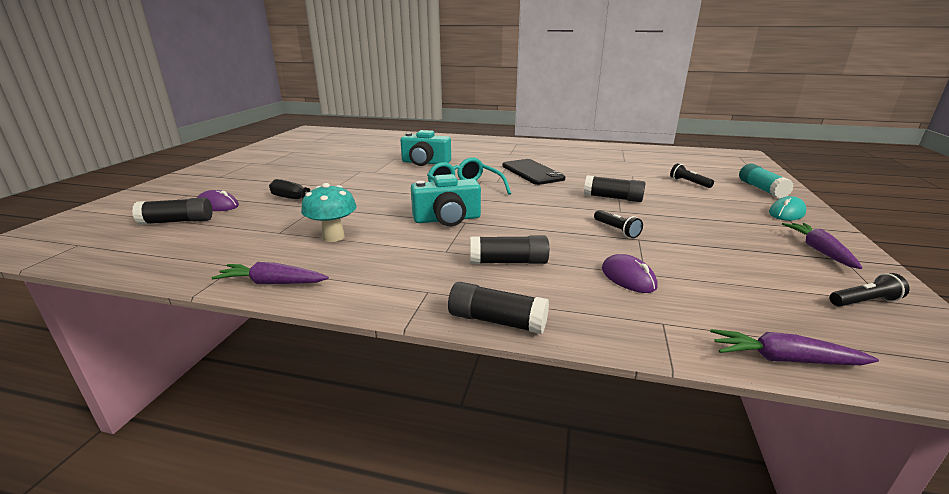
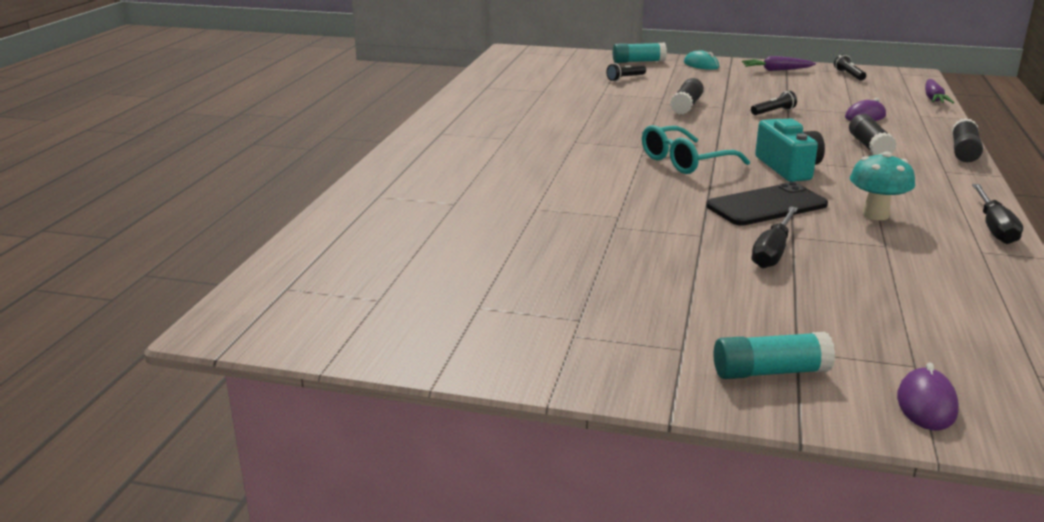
camera: 90 degrees left, 0 degrees up
(177, 221) = (908, 321): black glue stick -> none
(178, 188) = (770, 372): none -> turquoise glue stick
(217, 205) = (830, 307): purple mouse -> purple mouse (926, 404)
(273, 283) = (994, 227): purple carrot -> black screwdriver
(425, 163) = (562, 185): turquoise camera -> none
(532, 172) = (601, 130): black phone -> black phone (766, 205)

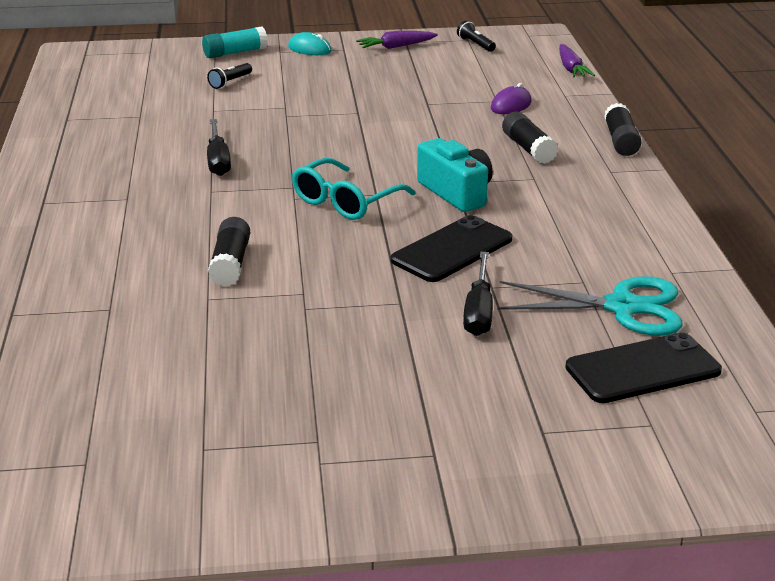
camera: 20 degrees left, 5 degrees up
(686, 106) = (316, 117): black glue stick -> black glue stick (231, 264)
(770, 372) = (525, 463): turquoise glue stick -> none
(773, 112) = (414, 112): black flashlight -> none
(875, 215) = (562, 243): turquoise mushroom -> none
(919, 270) = (622, 307): none -> turquoise scissors
(922, 320) = (642, 369): none -> black phone
(926, 404) = (673, 467): purple mouse -> none
(994, 227) = (674, 239): black screwdriver -> black screwdriver (218, 160)

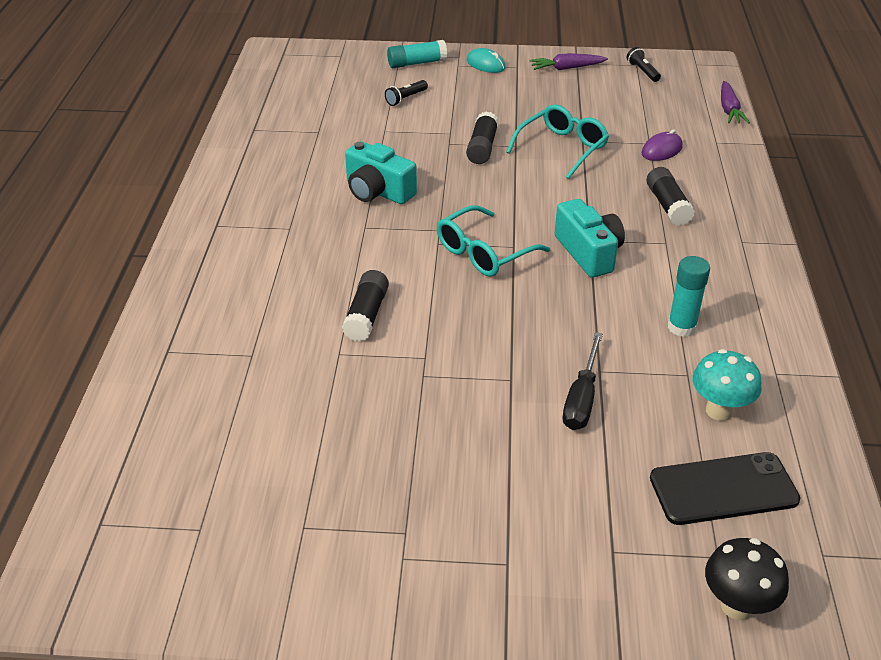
camera: 10 degrees right, 10 degrees up
(218, 160) = (378, 191): black screwdriver -> turquoise camera
(407, 111) = (561, 149): none -> turquoise glasses
(452, 250) = (571, 322): black phone -> none
(567, 244) = (681, 327): none -> turquoise glue stick
(620, 141) = (759, 205): black glue stick -> black glue stick (482, 148)
(622, 307) = (719, 411): turquoise scissors -> turquoise mushroom
(681, 461) = (737, 606): none -> black mushroom

